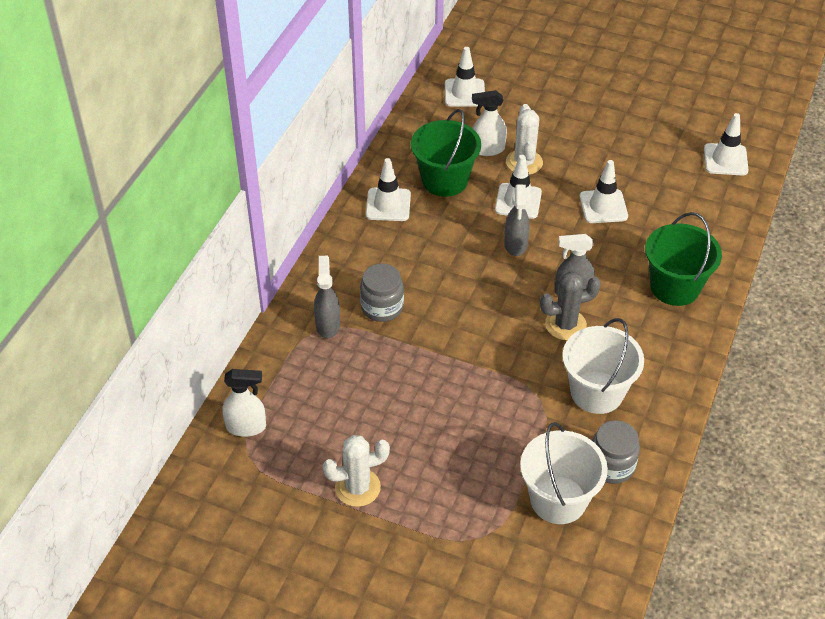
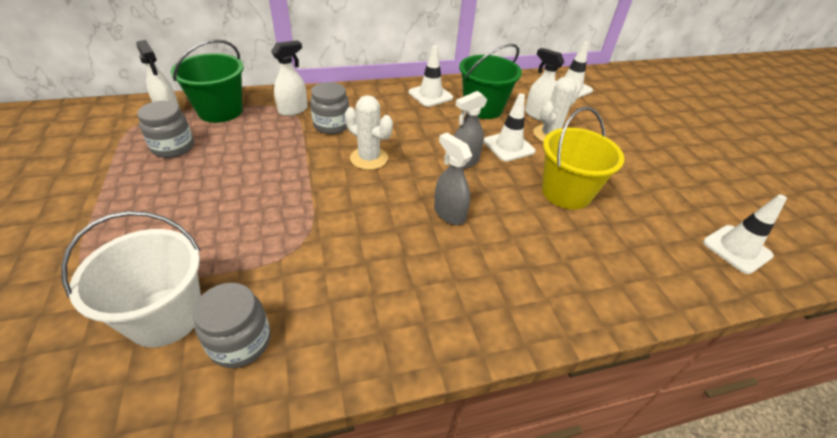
camera: 50 degrees right, 5 degrees down
(326, 441) = (173, 147): none -> grey jar
(327, 324) = (293, 110): grey spray bottle -> white spray bottle
(357, 487) = (127, 179): white cactus -> white cactus (369, 158)
(565, 325) = (406, 225): grey cactus -> none
(596, 392) = (339, 283): white bucket -> none
(603, 206) = (566, 192): white traffic cone -> yellow bucket
(675, 287) = (536, 283): green bucket -> green bucket (220, 111)

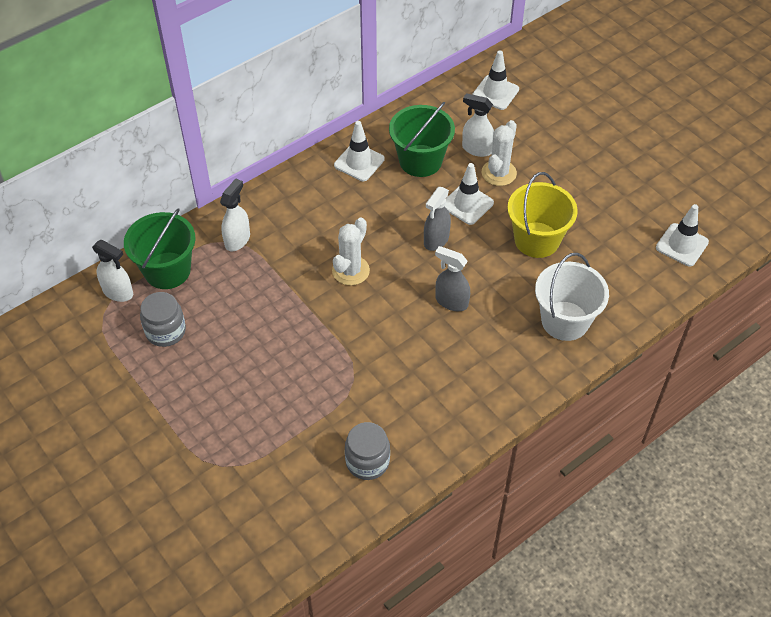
camera: 20 degrees left, 10 degrees up
(165, 316) = (303, 467): white bucket -> white bucket (565, 321)
(331, 125) = (289, 244): grey jar -> none
(369, 158) = (350, 271): white cactus -> white cactus turned 75 degrees counterclockwise

